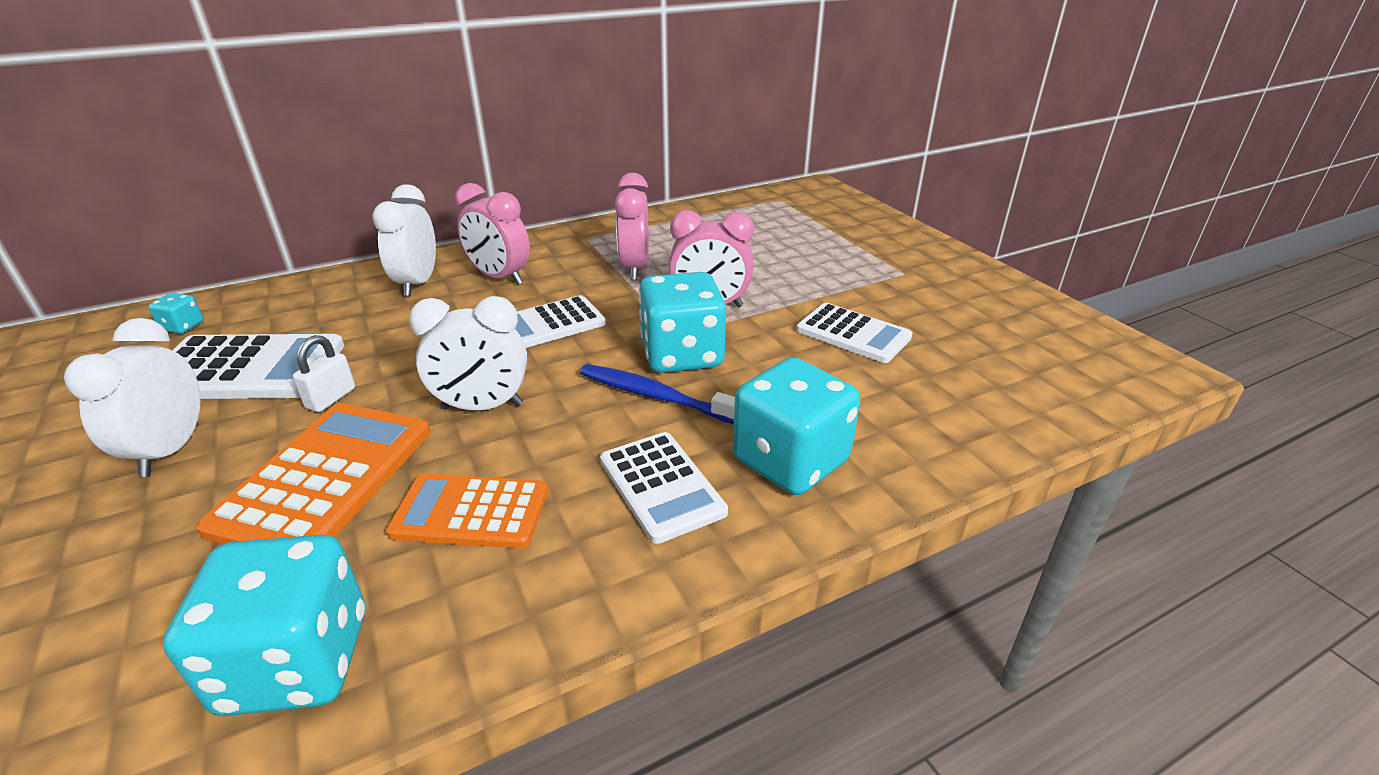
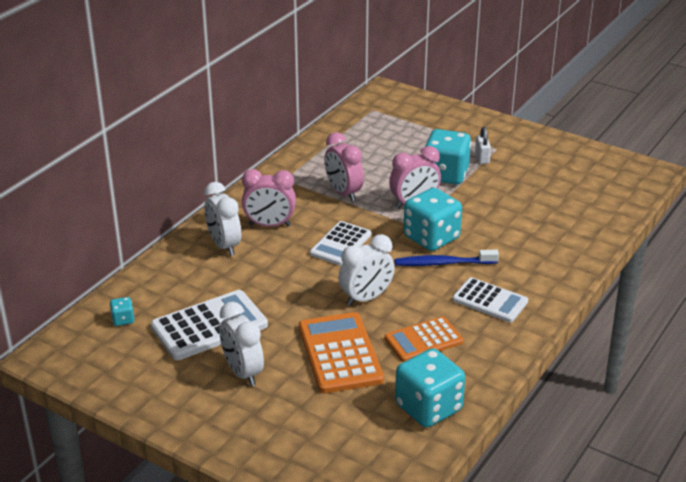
camera: 30 degrees left, 0 degrees up
(331, 398) = (283, 322): white padlock -> white padlock (482, 158)
(790, 461) = (531, 271): turquoise dice -> turquoise dice (445, 174)
(853, 334) = (503, 197): white calculator -> none

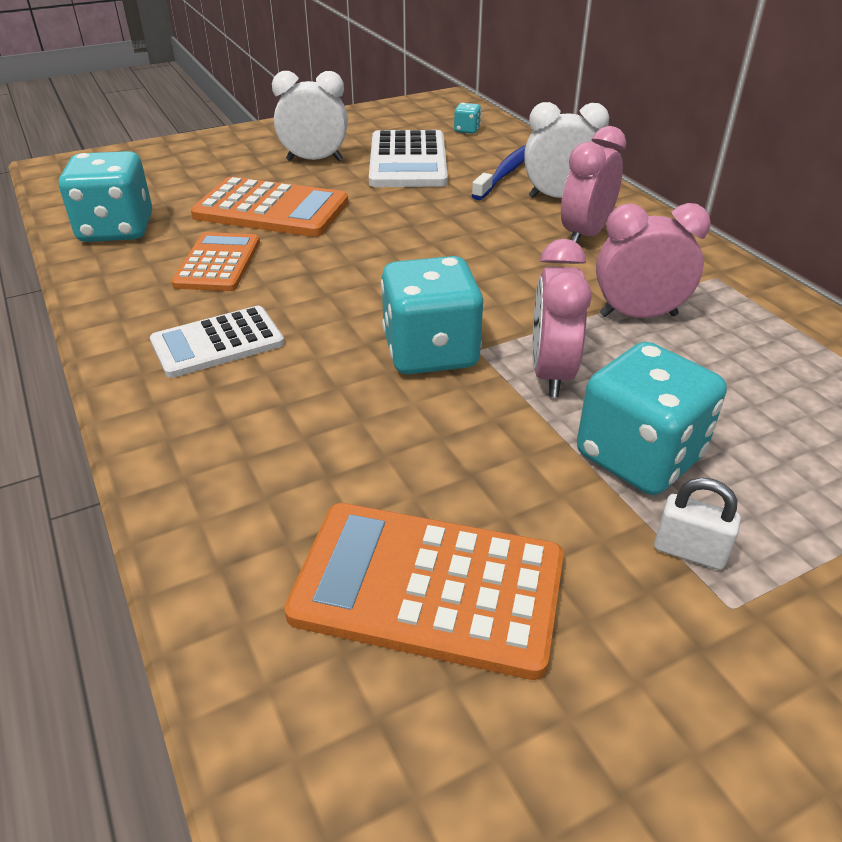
camera: 120 degrees right, 5 degrees up
(340, 244) = (489, 271): white calculator -> none
(366, 298) = (347, 252): white clock -> none
(443, 263) = (352, 337): blue toothbrush -> blue toothbrush (505, 173)
(551, 198) = (428, 587): none -> orange calculator

